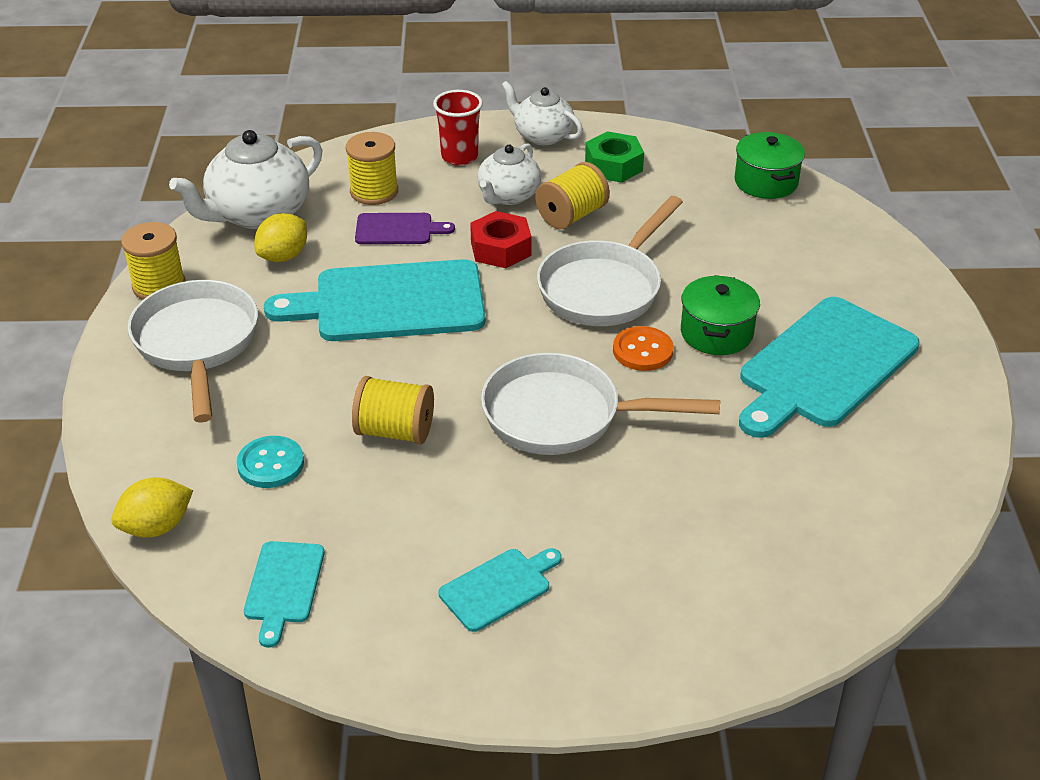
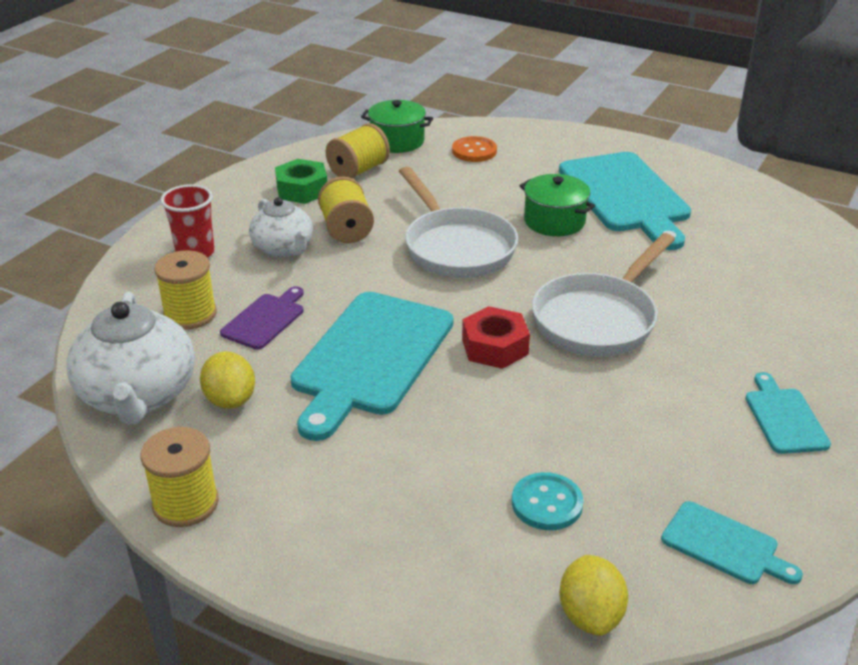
camera: 60 degrees left, 5 degrees down
(197, 344) = (316, 502): white pan -> none
(395, 431) = (554, 412): yellow spool -> yellow spool (358, 170)
(501, 249) = (354, 276): red nut -> red nut (495, 347)
(542, 136) = (218, 205): white teapot -> none
(643, 351) = (549, 257): orange button -> orange button (474, 151)

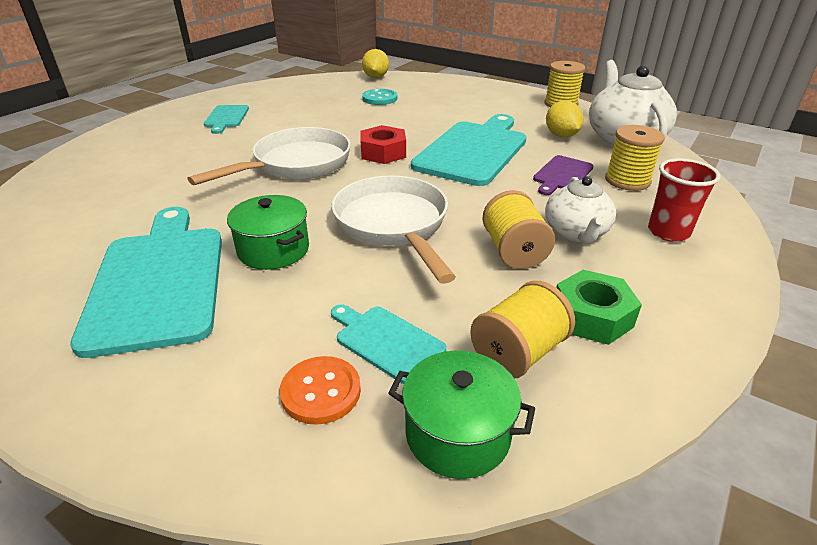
camera: 175 degrees left, 0 degrees up
(283, 248) = (576, 232): white teapot -> white teapot turned 150 degrees counterclockwise
(724, 545) = (306, 87): turquoise cutting board -> turquoise cutting board (386, 341)

